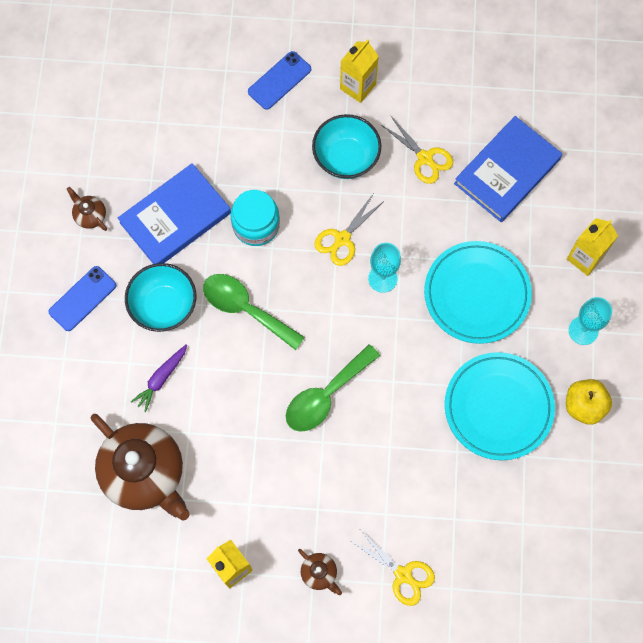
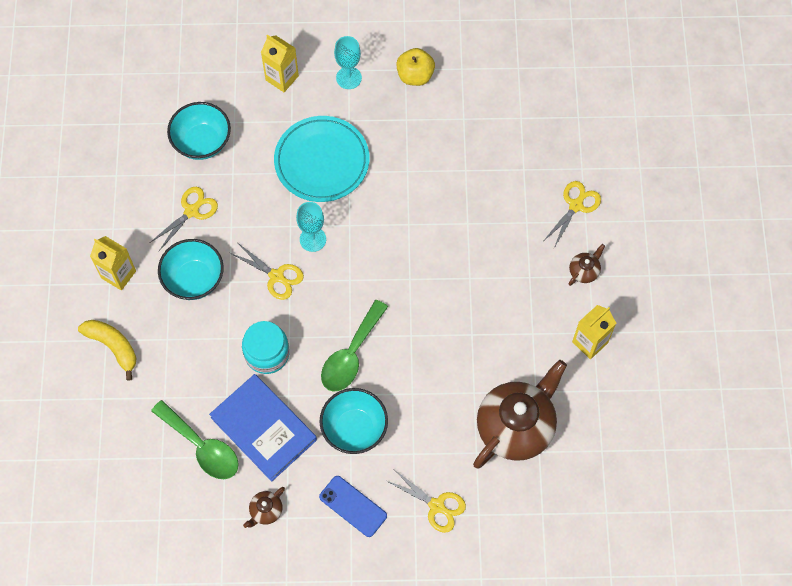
camera: 95 degrees left, 5 degrees down
(70, 382) = (437, 506): none -> yellow scissors
(161, 379) = (425, 422): purple carrot -> none
(279, 80) = (113, 346): blue phone -> yellow banana
(325, 395) = (427, 278): green spoon -> green spoon (202, 447)
(498, 407) = (423, 140): turquoise plate -> none
(507, 171) = (202, 142): blue book -> turquoise bowl

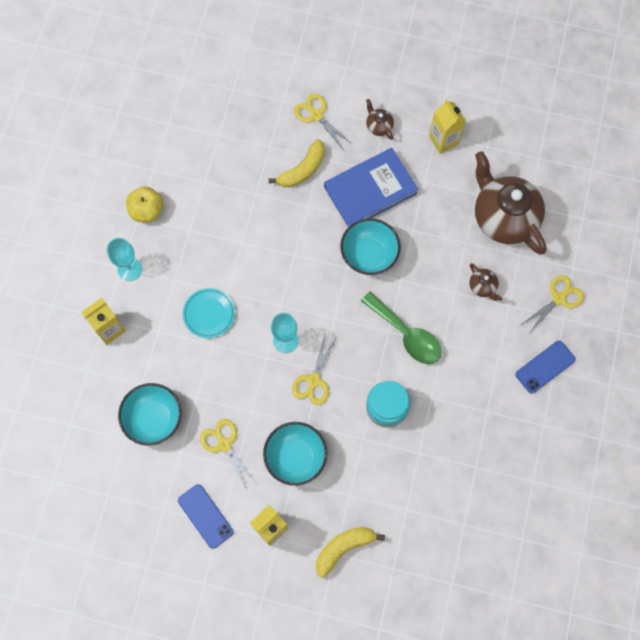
camera: 75 degrees left, 5 degrees up
(118, 213) = (205, 516): none -> blue phone
(202, 447) = (462, 485): green spoon -> none
(263, 428) = (457, 426): blue book -> blue book (370, 190)
(266, 511) = (534, 442): brown teapot -> brown teapot (482, 286)
(277, 276) = (313, 381): yellow scissors -> yellow scissors turned 150 degrees clockwise
(322, 161) = (209, 314): turquoise plate -> turquoise plate, size x0.57
(354, 428) = (475, 348): turquoise bowl -> turquoise bowl (369, 255)
(507, 208) = (302, 170): none -> yellow banana

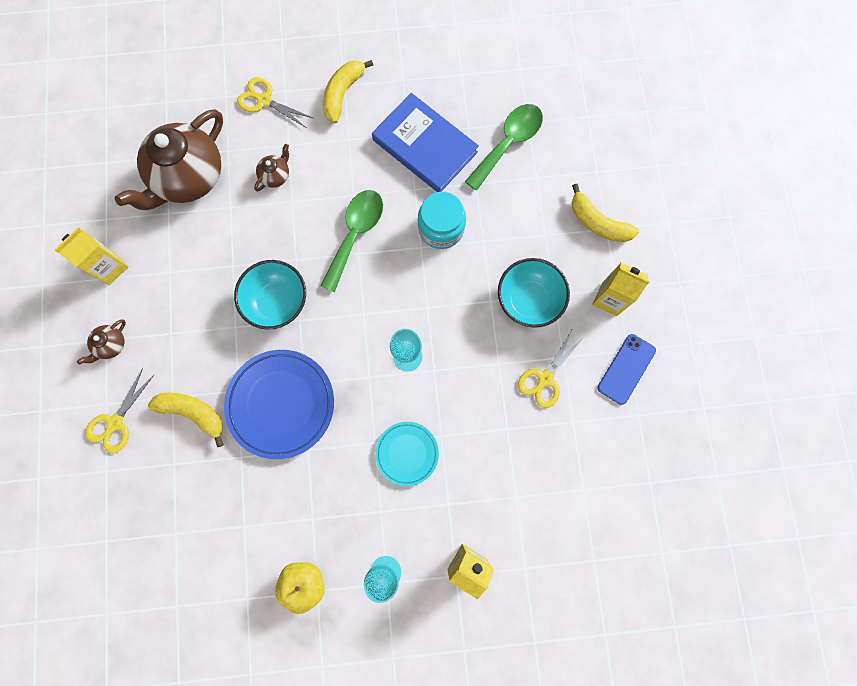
camera: 110 degrees left, 5 degrees up
(154, 419) = (548, 466): turquoise bowl -> none
(285, 233) = (281, 404): none -> blue plate
(313, 381) = (441, 311): yellow scissors -> none
(370, 190) = (197, 327): blue book -> blue book (425, 146)
(448, 497) = (508, 143): none -> green spoon
(545, 367) = (342, 94): blue phone -> yellow banana

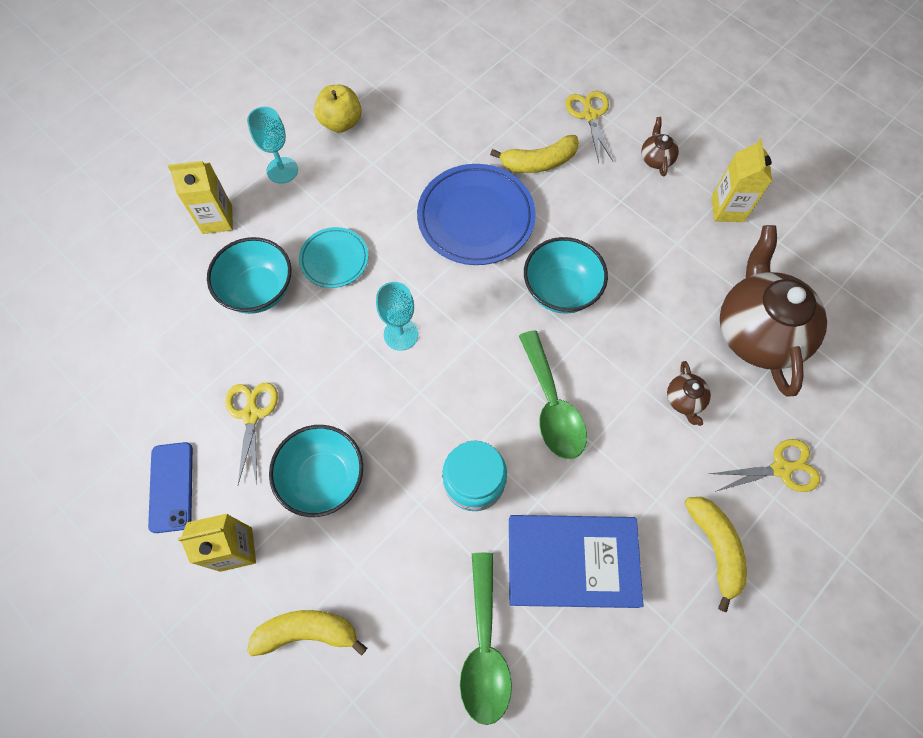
camera: 140 degrees right, 10 degrees down
(478, 472) = (259, 290): none -> turquoise bowl

